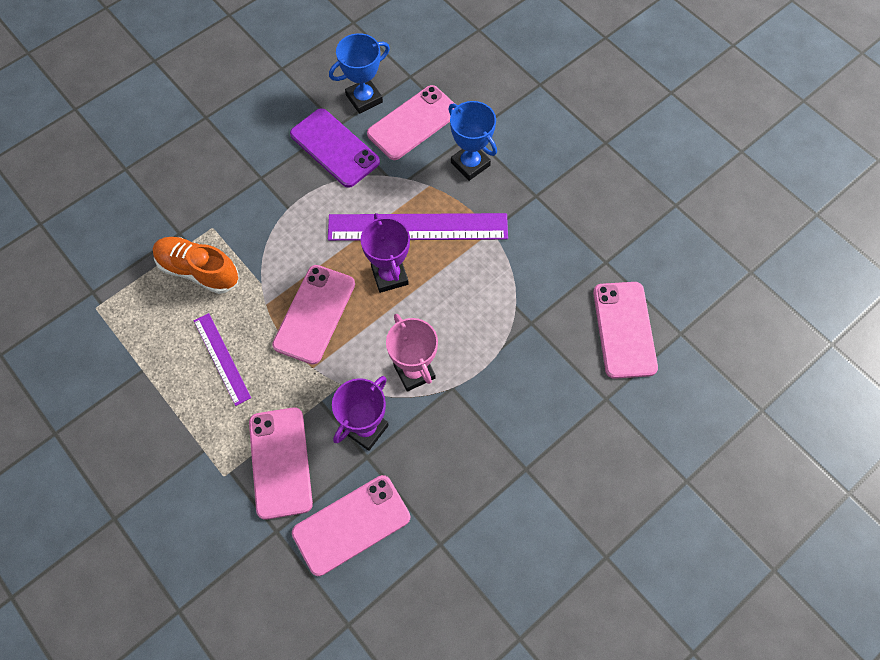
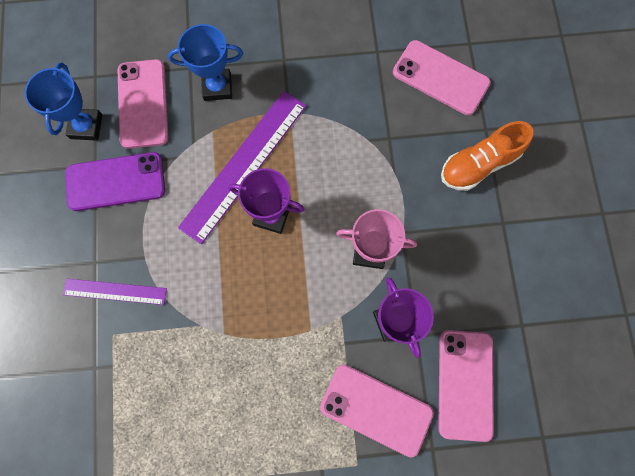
camera: 55 degrees left, 10 degrees up
(199, 270) = (147, 372): orange shoe -> orange shoe (478, 164)
(221, 358) = (248, 403): purple ruler -> purple ruler (115, 291)
(314, 314) = (262, 298): pink phone -> none

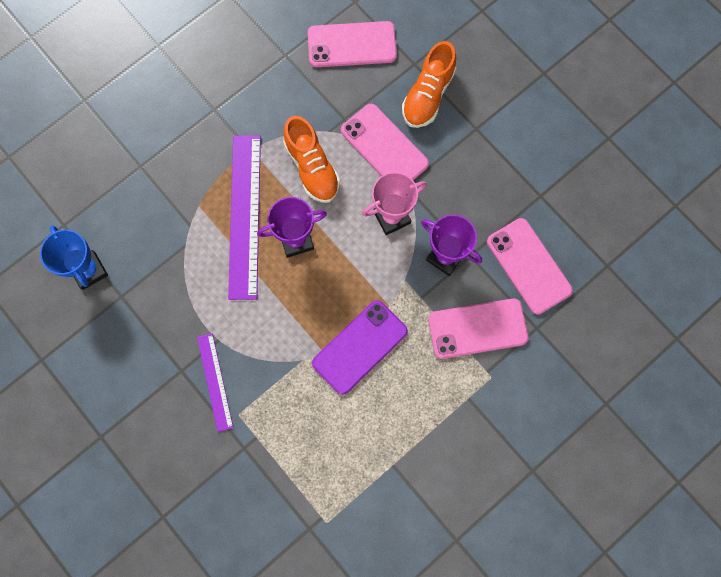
camera: 35 degrees left, 0 degrees up
(115, 291) = (215, 381): purple ruler -> purple ruler turned 75 degrees counterclockwise
(116, 182) = (149, 298): purple phone -> purple phone (360, 347)
(143, 104) = (123, 221): pink phone -> pink phone (384, 147)
(217, 87) = (176, 167): blue trophy -> none
(330, 161) = (312, 167): none -> orange shoe

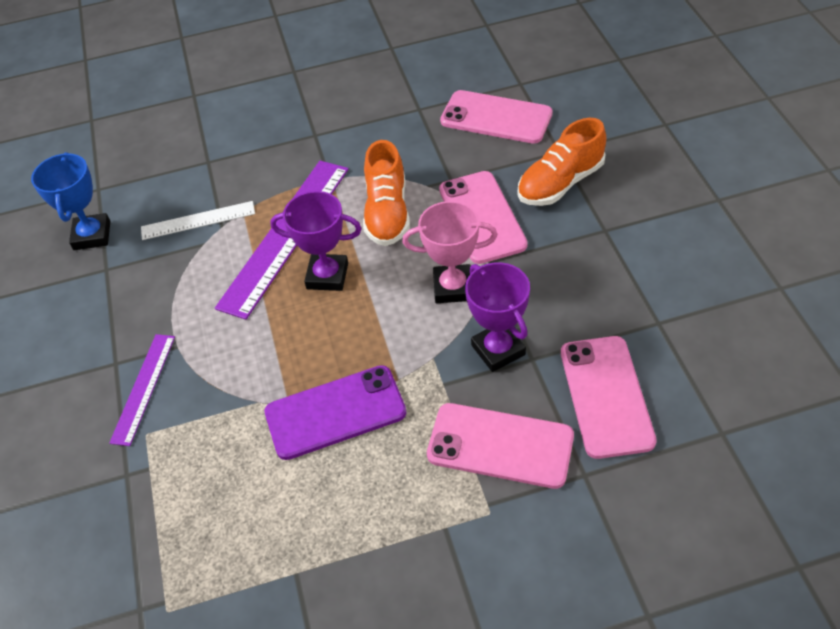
camera: 30 degrees right, 25 degrees down
(167, 226) = (198, 221): none -> white ruler

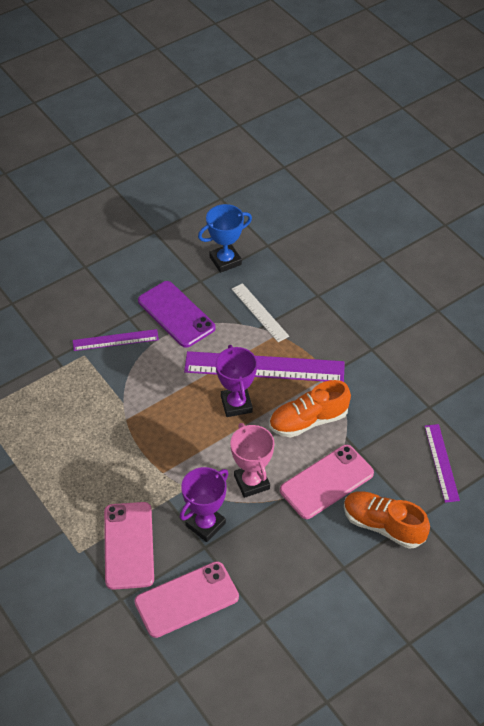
camera: 65 degrees right, 0 degrees up
(335, 412) = (127, 446): purple phone -> purple phone (176, 314)
(496, 117) = (441, 462): pink phone -> purple ruler

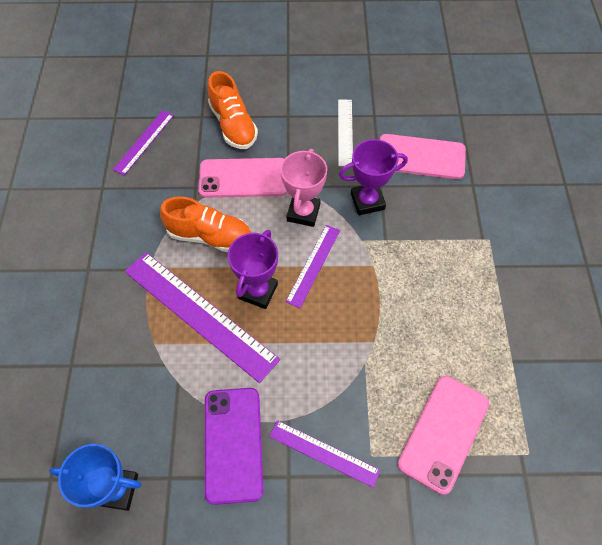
camera: 145 degrees left, 10 degrees up
(129, 545) = (442, 221): pink phone -> pink phone (443, 433)
(210, 446) = (313, 265): none -> purple ruler
(259, 312) = (146, 384): white ruler -> white ruler (345, 132)

